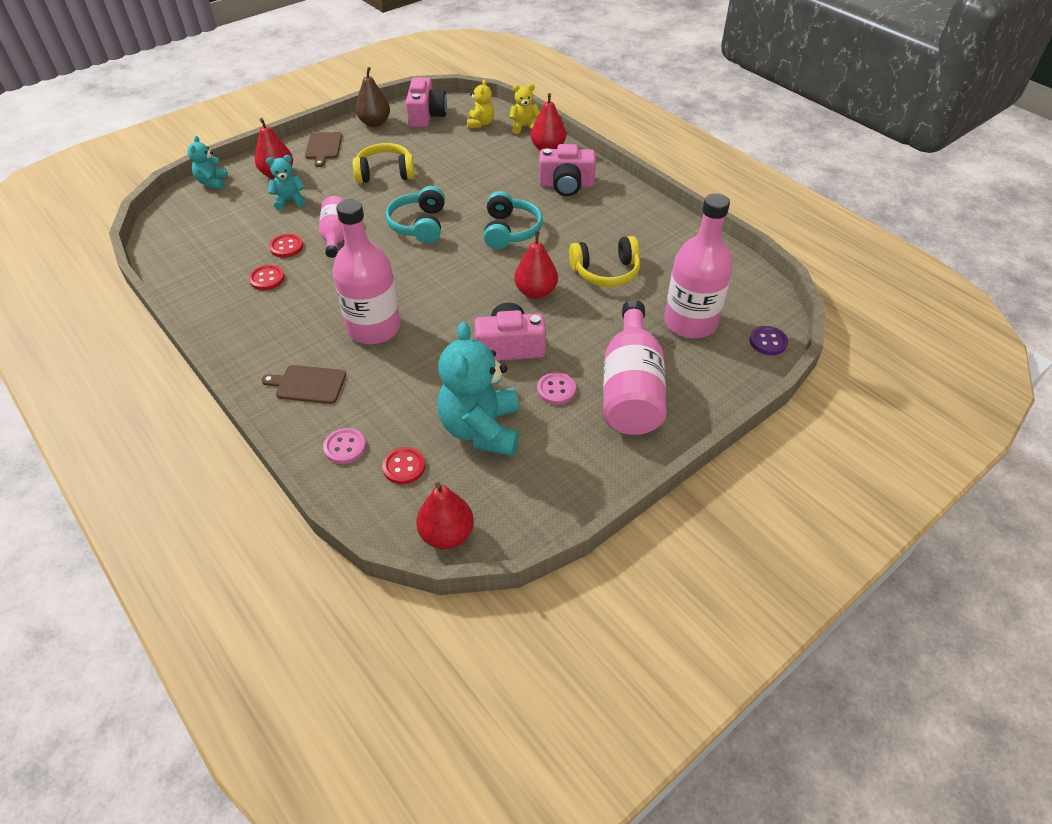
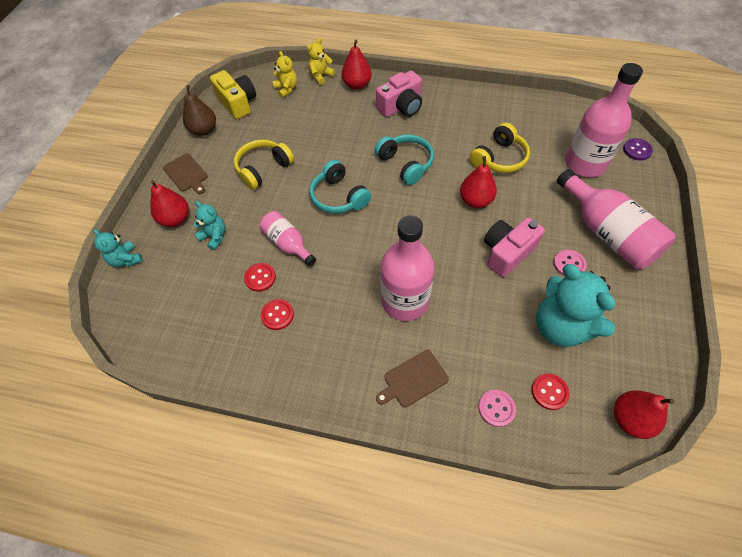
camera: 35 degrees left, 10 degrees up
(289, 201) = (214, 236): turquoise teddy bear -> turquoise teddy bear turned 90 degrees clockwise
(426, 116) = (237, 103): pink camera -> yellow camera

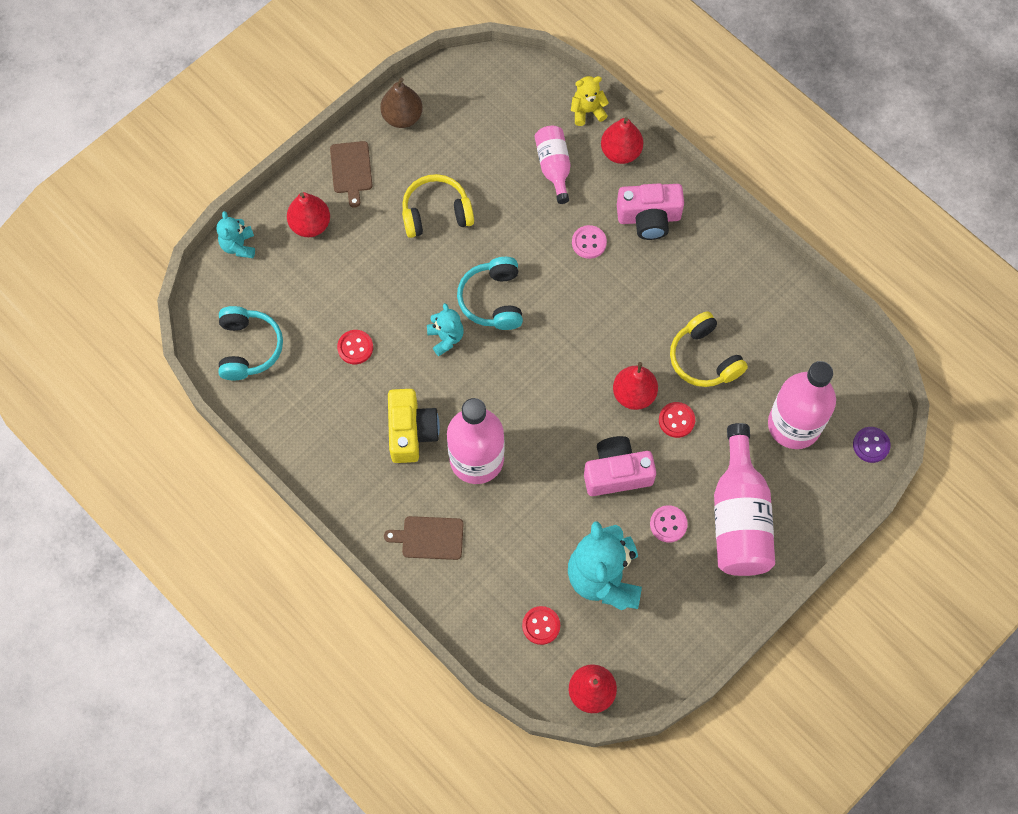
camera: 30 degrees right, 10 degrees up
(214, 236) = (337, 271): turquoise teddy bear -> turquoise teddy bear (446, 338)
(237, 103) = (463, 97): yellow camera -> yellow camera (411, 432)
(277, 315) = (348, 398): red button -> red button (676, 420)
(286, 89) = (533, 108): yellow teddy bear -> none
(288, 244) = (405, 325): pink bottle -> pink bottle (554, 167)
(406, 164) = (595, 302): turquoise headphones -> turquoise headphones (248, 348)
(496, 408) = (482, 608): pink button -> pink button (589, 242)
(499, 158) = (704, 358): yellow headphones -> yellow headphones turned 75 degrees clockwise

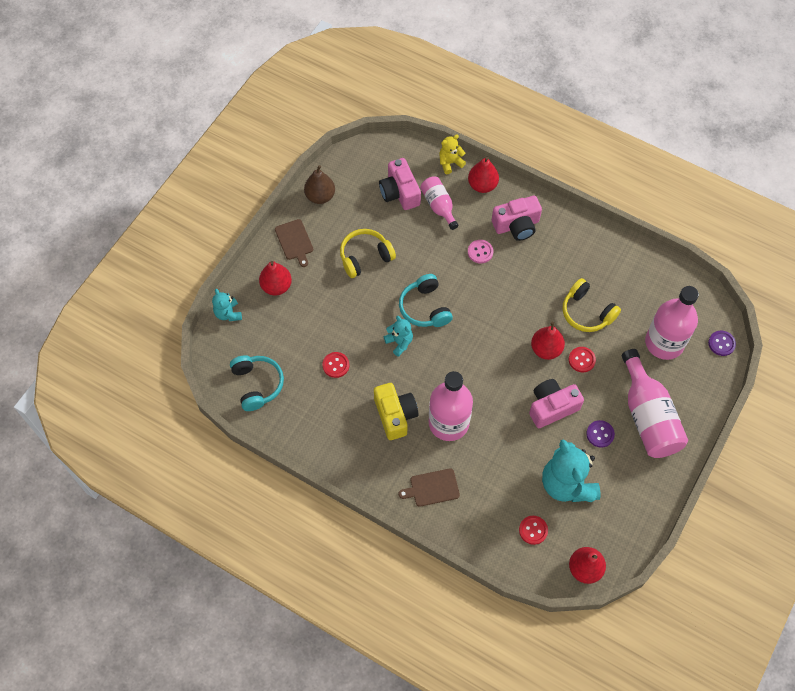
camera: 15 degrees left, 5 degrees down
(508, 136) = (399, 192): none -> pink camera
(668, 524) = (600, 434): pink button -> purple button

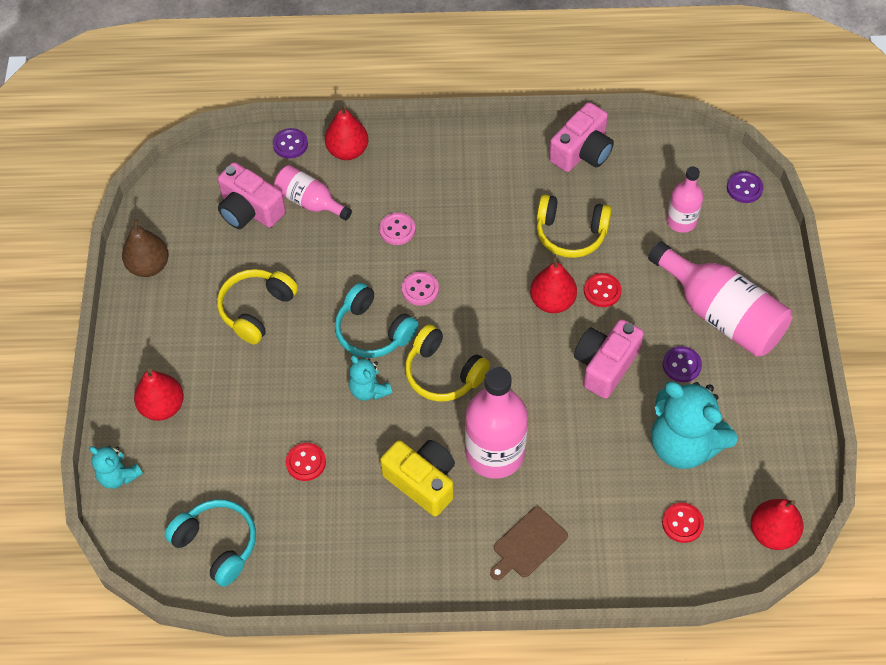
camera: 30 degrees left, 5 degrees down
(294, 241) = (151, 338): brown cutting board -> none
(399, 342) = (369, 390): turquoise teddy bear -> turquoise teddy bear turned 150 degrees counterclockwise
(450, 163) = (290, 144): yellow teddy bear -> purple button
(450, 357) = (443, 373): none -> yellow headphones
(469, 297) = (420, 289): none -> pink button
(516, 225) = (420, 176): pink camera -> pink camera (582, 151)
(664, 343) = (681, 221): pink bottle -> pink bottle, size x0.57

